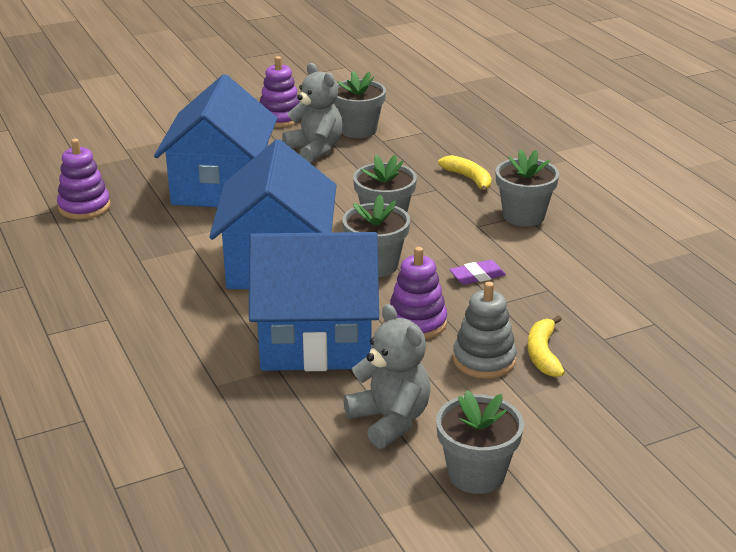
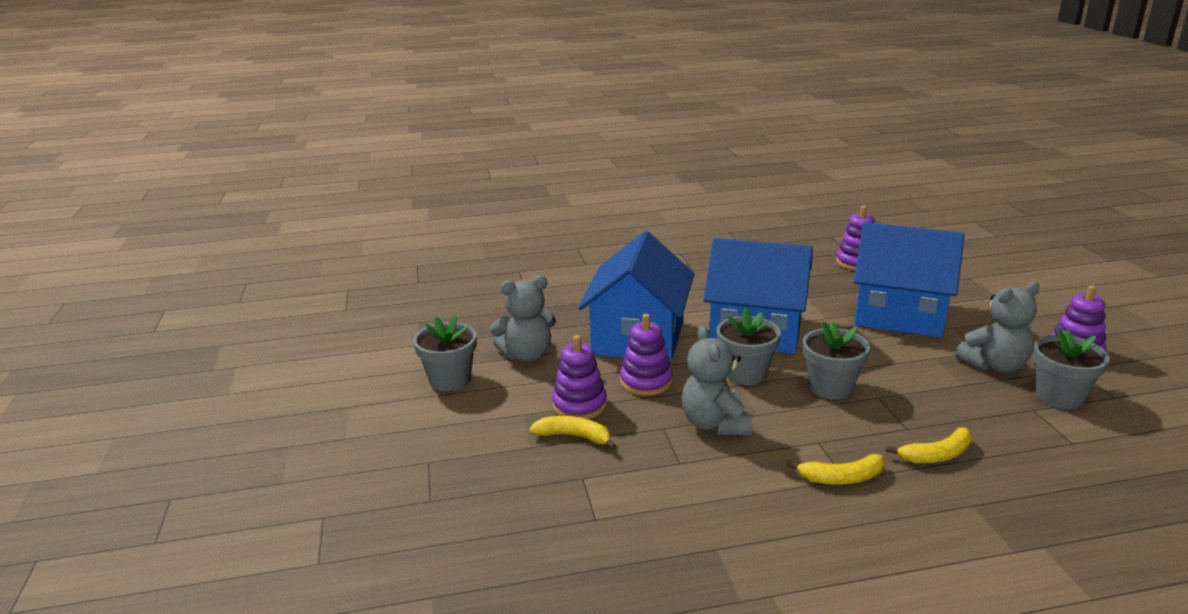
camera: 105 degrees right, 5 degrees down
(477, 276) = (715, 424): purple eraser -> grey teddy bear
(484, 360) = (579, 405): grey stacking toy -> purple stacking toy
(523, 216) = (841, 478): grey flower pot -> yellow banana

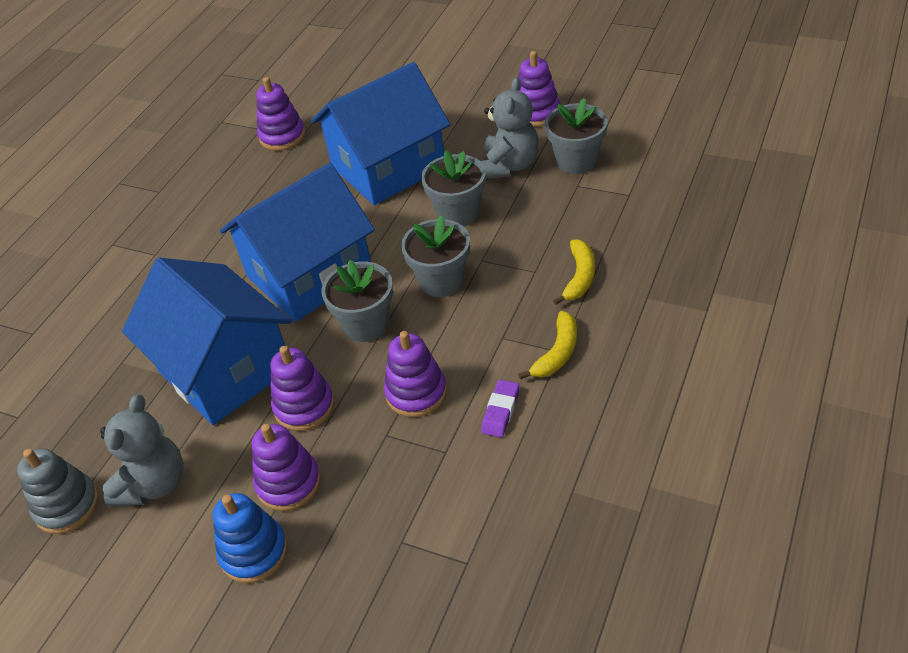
camera: 50 degrees left, 20 degrees up
(450, 380) = (124, 583): grey flower pot -> grey flower pot (458, 213)
(483, 334) = (67, 506): none -> grey stacking toy
(514, 417) = (254, 552): none -> blue stacking toy
(574, 437) = (335, 515): yellow banana -> none
(715, 424) = (416, 393): grey teddy bear -> purple stacking toy
(748, 473) = (500, 411): none -> purple eraser

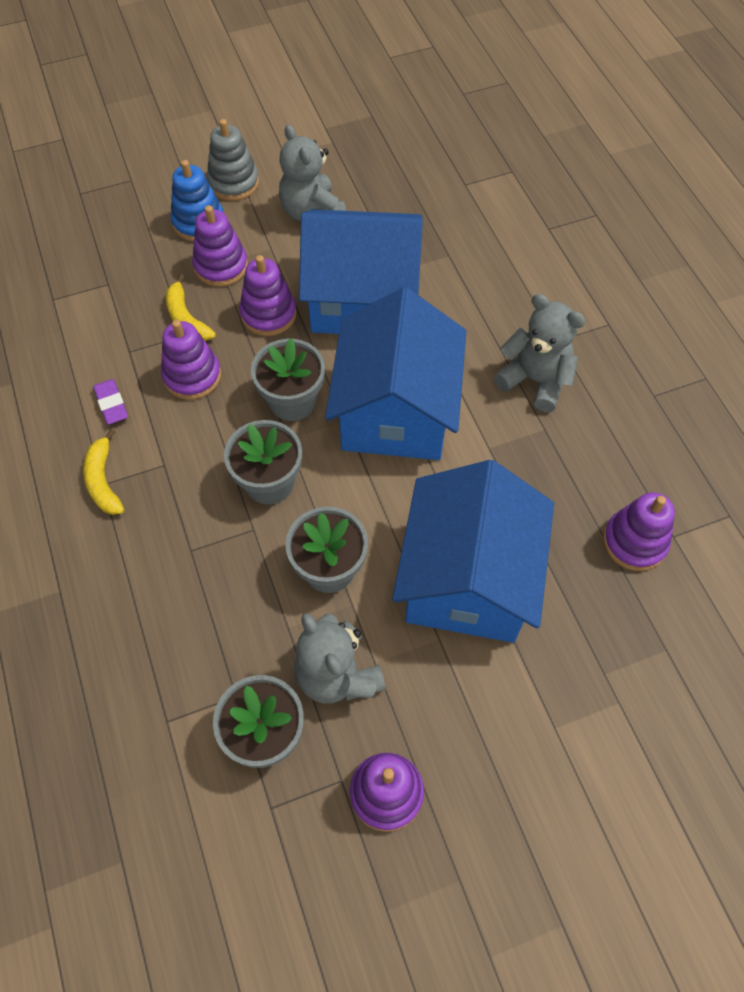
camera: 130 degrees right, 15 degrees up
(67, 506) = (351, 170): grey stacking toy -> grey stacking toy (233, 183)
(204, 239) = (535, 380): none -> grey teddy bear
(579, 277) = (141, 571): yellow banana -> yellow banana (186, 318)

